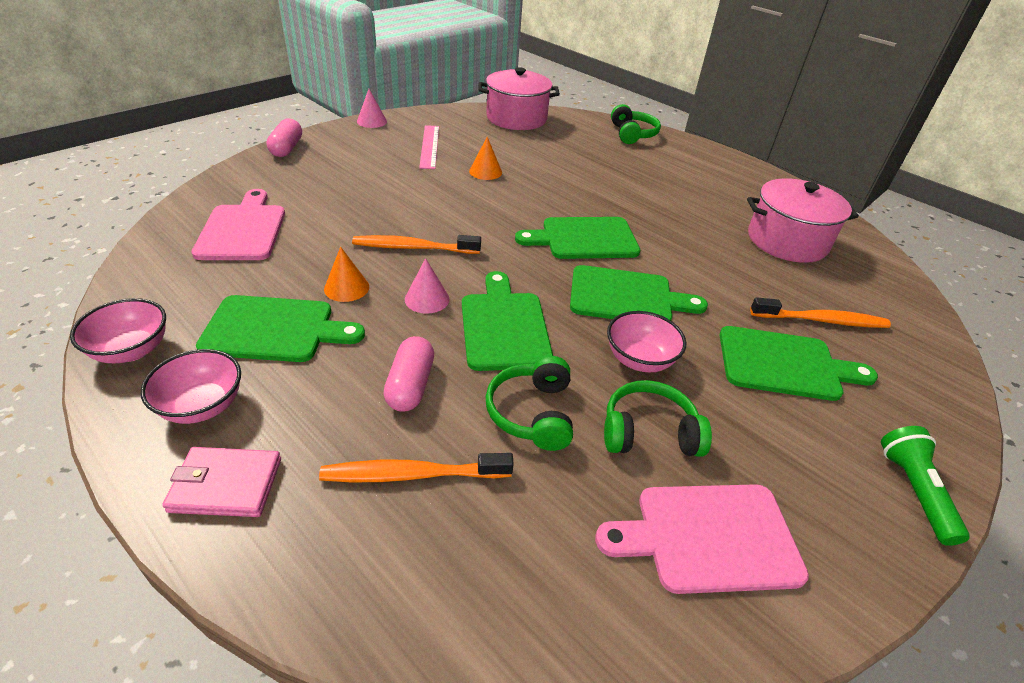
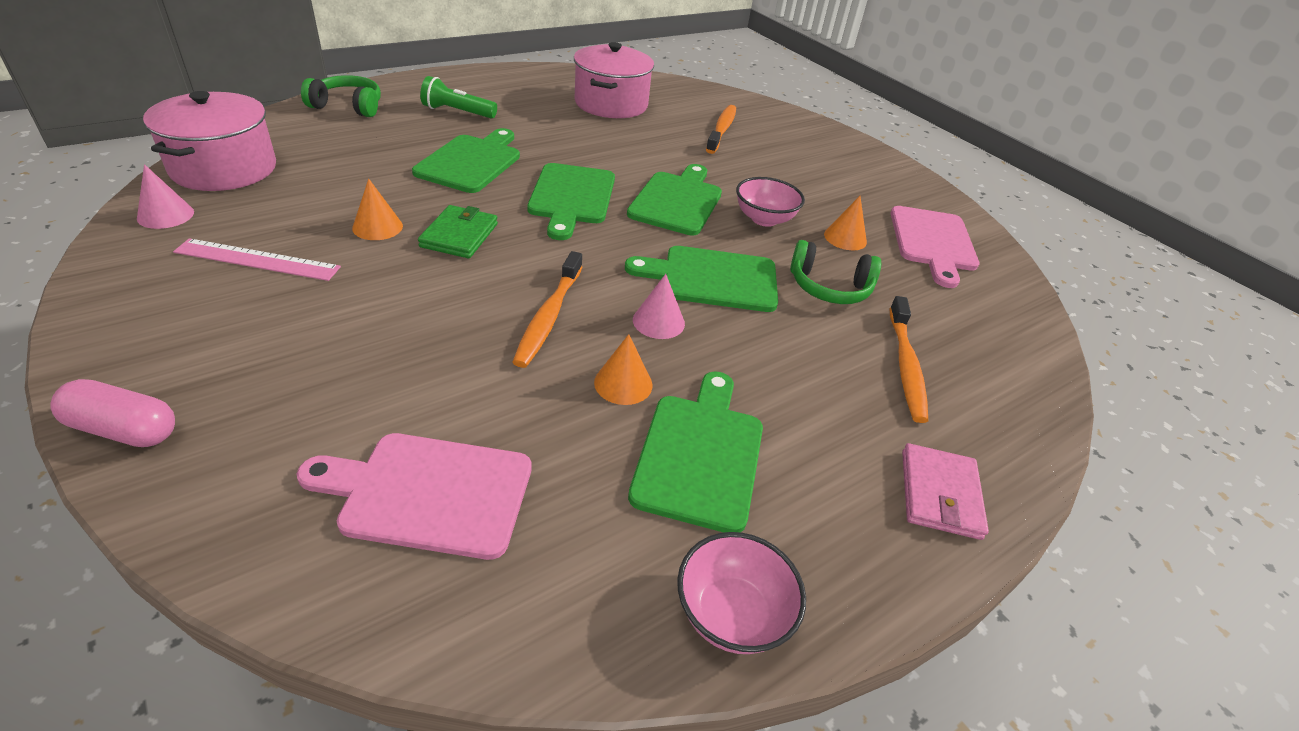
camera: 80 degrees left, 0 degrees up
(202, 406) = (835, 521): pink bowl -> none
(372, 121) = (93, 307): pink cone -> pink cone (165, 215)
(410, 385) = (797, 352): pink capsule -> none
(494, 200) = (459, 235): none -> green wallet
(649, 432) = (845, 238): green headphones -> orange cone
(785, 364) = (771, 161): green cutting board -> green cutting board (471, 162)
(913, 491) = (882, 162): green flashlight -> green flashlight (457, 112)

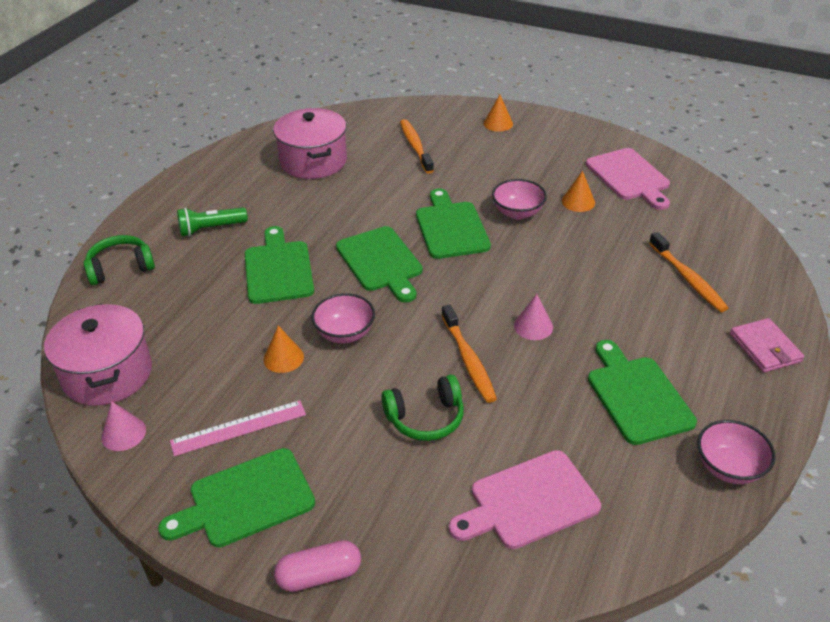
camera: 25 degrees left, 0 degrees up
(459, 235) = (345, 333): green wallet -> pink bowl
(623, 383) = (556, 378): orange cone -> orange cone (498, 123)
(712, 279) = (532, 277): green cutting board -> green cutting board (245, 500)
(829, 287) = (602, 246): green headphones -> green headphones (425, 418)

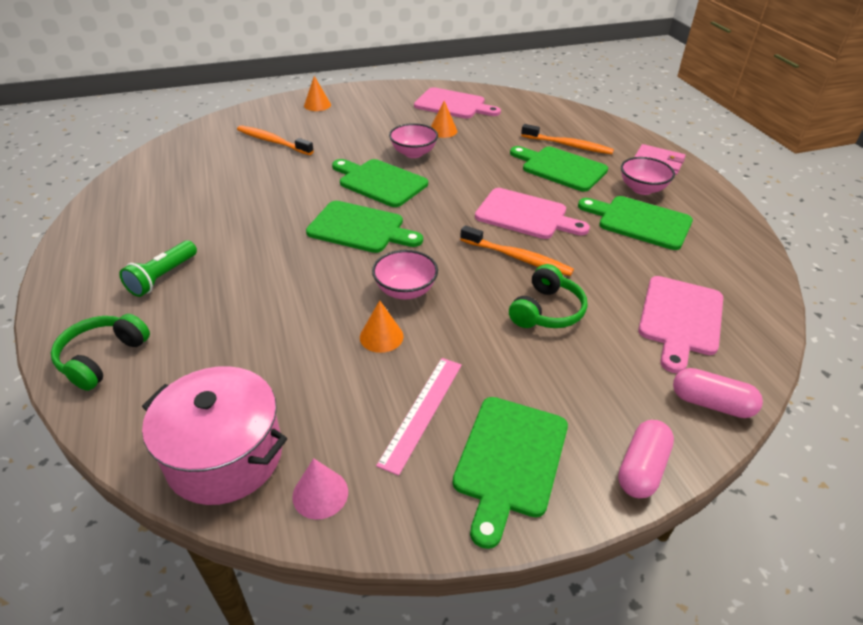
camera: 45 degrees left, 0 degrees up
(278, 269) = (278, 275): green cutting board -> green cutting board (560, 168)
(313, 161) = (194, 185): pink pot -> none
(443, 579) = (711, 403): none -> pink capsule
(533, 326) = (525, 215): pink cone -> pink cutting board
(729, 468) = (736, 232): pink bowl -> pink bowl (642, 189)

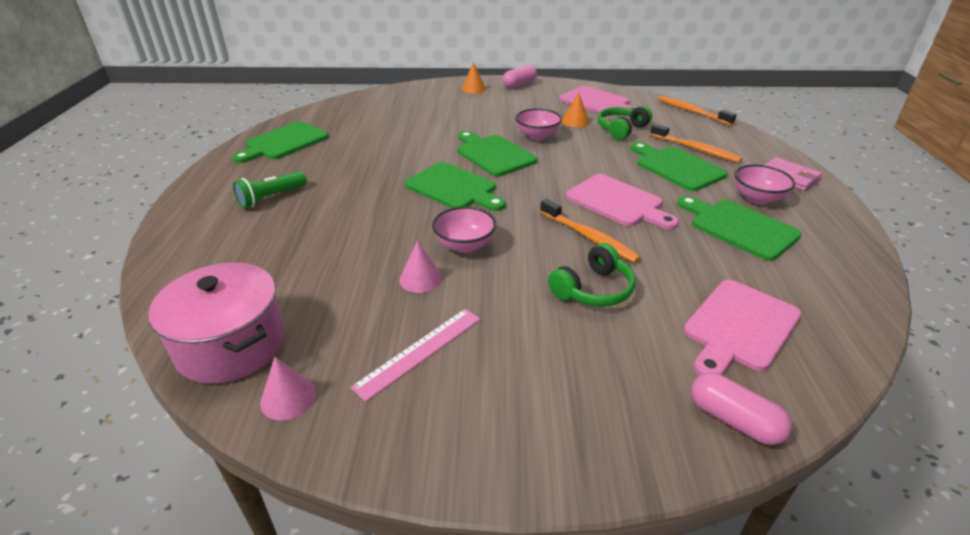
camera: 20 degrees right, 5 degrees down
(102, 358) = (189, 248): green headphones -> green headphones (621, 129)
(273, 142) = (419, 111): orange toothbrush -> orange toothbrush (692, 112)
(381, 336) = (420, 279): orange cone -> pink cone
(509, 461) = (479, 417): green cutting board -> green cutting board (284, 142)
(641, 468) = (616, 464): pink capsule -> pink capsule (519, 85)

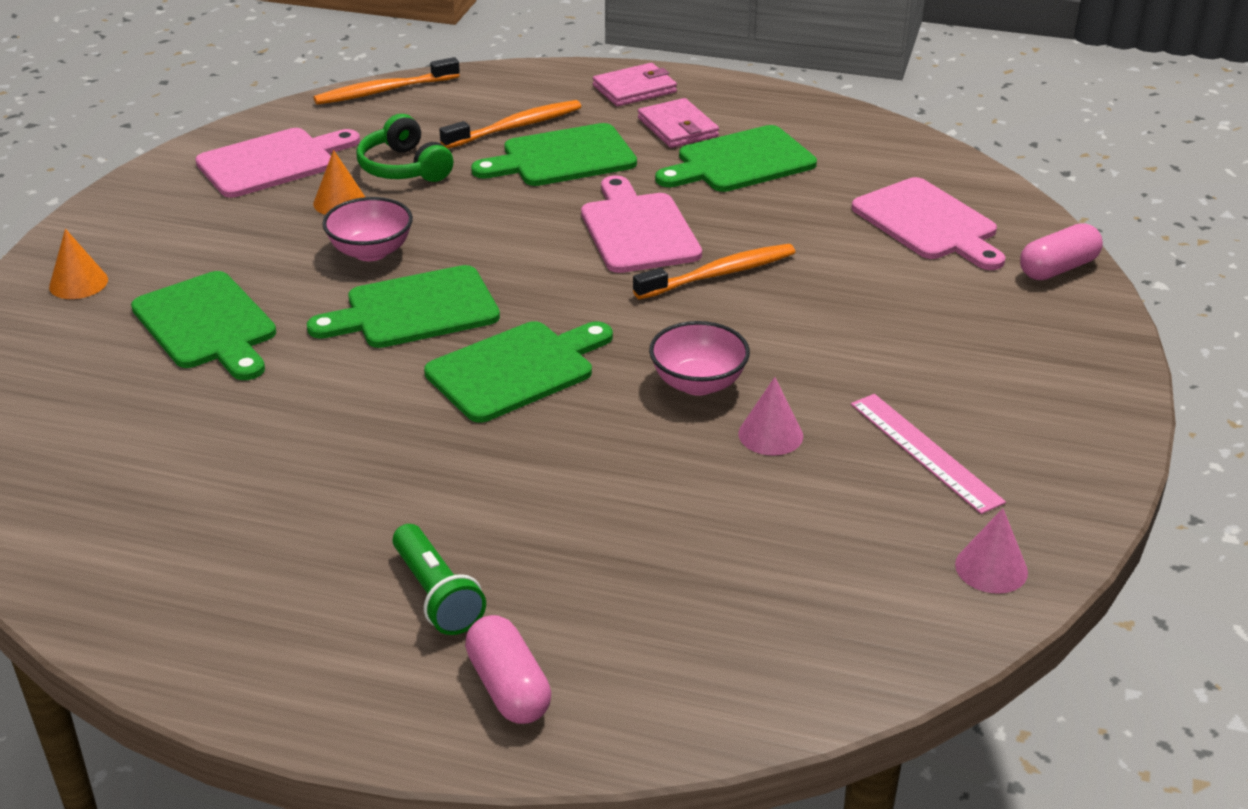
camera: 75 degrees left, 0 degrees up
(231, 345) = (878, 626): pink pot -> none
(284, 142) = (170, 579): green cutting board -> green cutting board (207, 325)
(519, 85) = (110, 224): pink capsule -> pink capsule (509, 687)
(593, 289) = (836, 298): green headphones -> none
(618, 202) = (637, 230): pink cutting board -> pink cutting board turned 75 degrees counterclockwise
(757, 198) = (678, 127): pink bowl -> pink wallet

